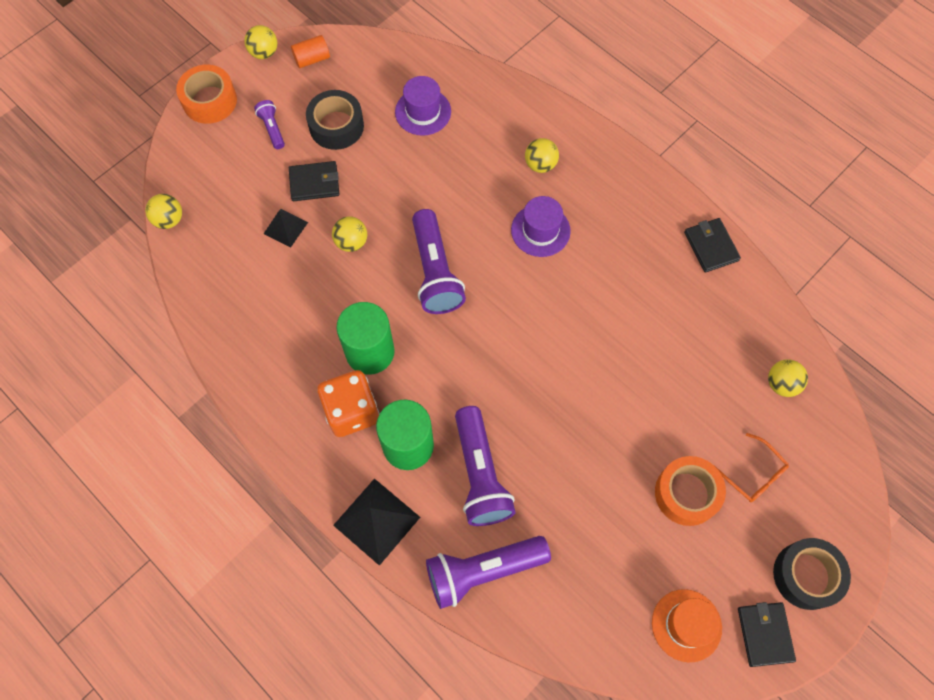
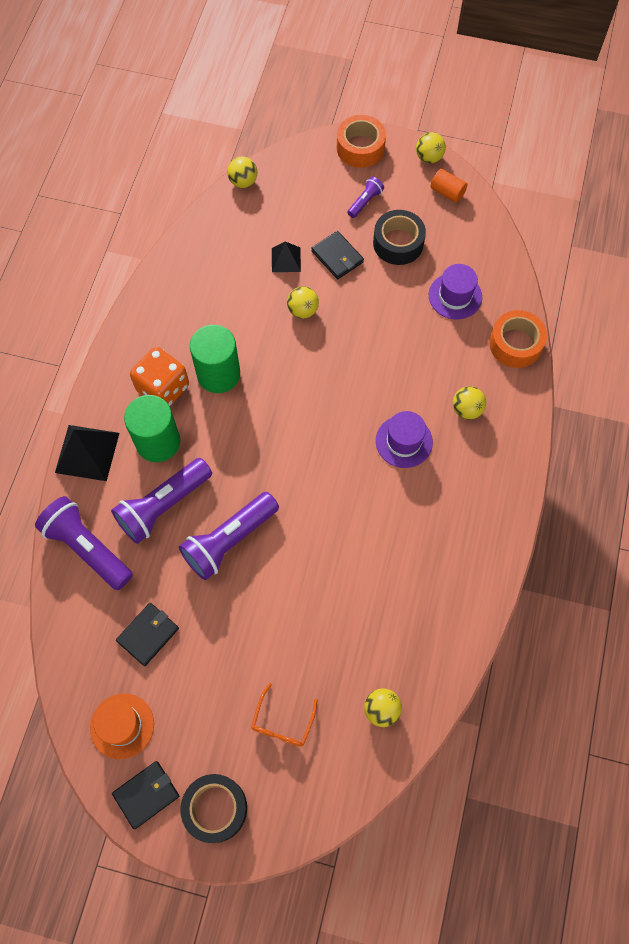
camera: 60 degrees right, 0 degrees up
(435, 272) = (315, 383): purple flashlight -> purple flashlight (229, 541)
(686, 493) = (234, 674): orange tape -> orange tape (515, 344)
(711, 246) = (479, 587): black wallet -> black wallet (148, 634)

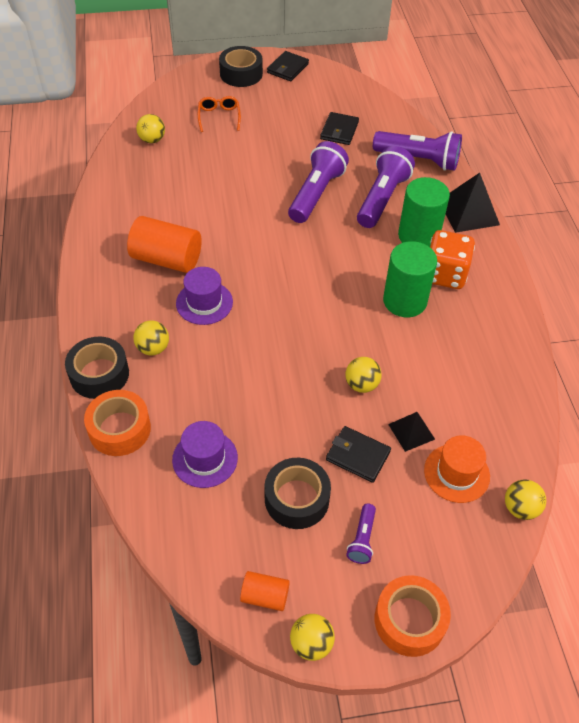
camera: 155 degrees right, 15 degrees down
(122, 726) = (324, 89): orange hat -> orange hat (456, 473)
(422, 509) = (167, 259): none -> orange cylinder
(521, 401) = (99, 374): none -> black tape

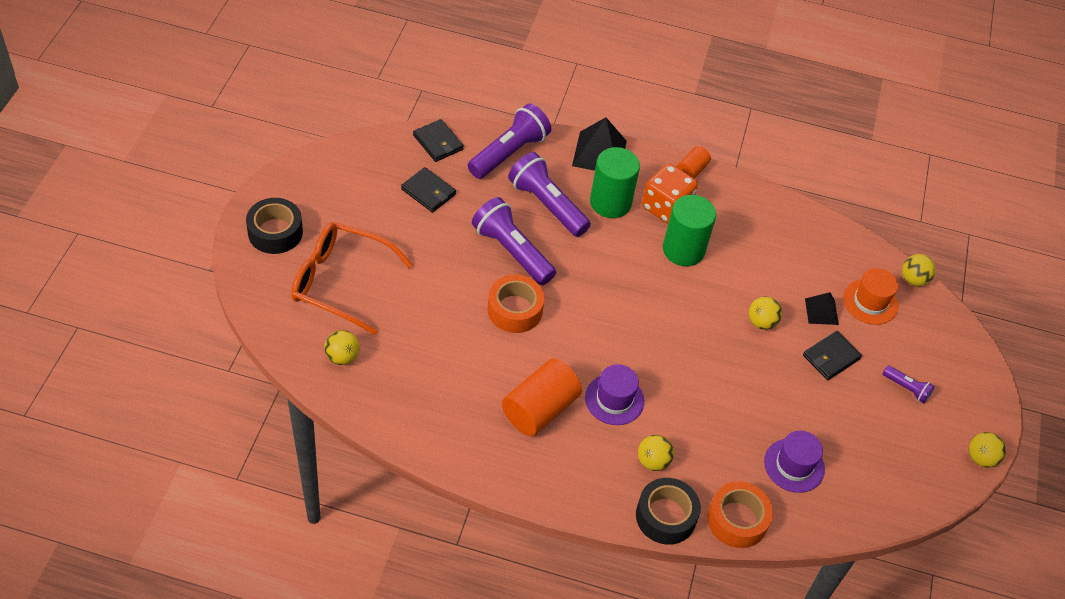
camera: 70 degrees left, 0 degrees up
(219, 117) = (340, 282): orange glasses -> orange glasses, size x2.02
(265, 596) = (934, 472): orange cylinder -> orange cylinder (691, 170)
(287, 68) = (294, 188): black wallet -> black wallet (438, 142)
(296, 499) = (856, 416): black tape -> none
(409, 620) = (980, 390): orange tape -> orange tape (515, 310)

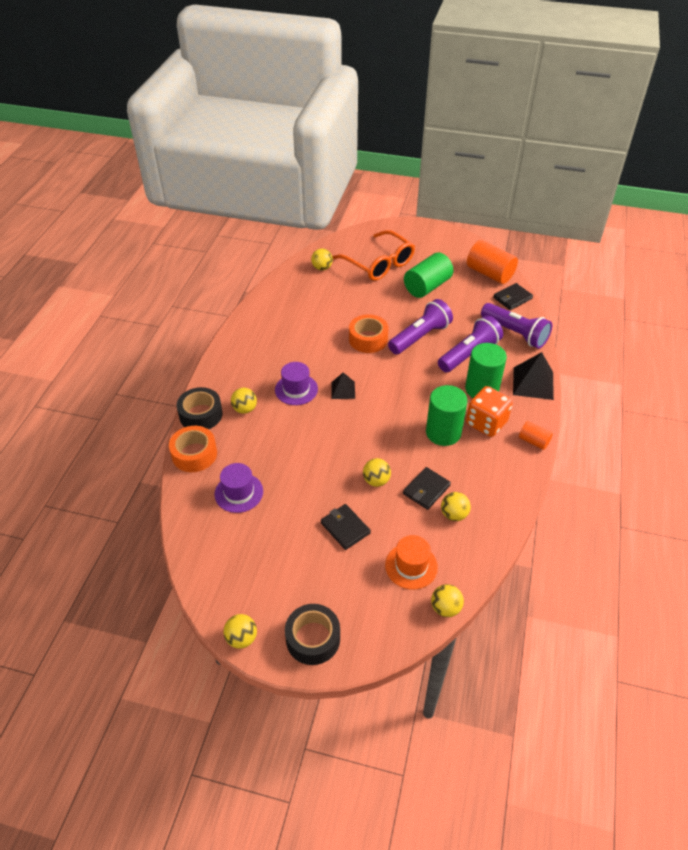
camera: 95 degrees right, 5 degrees down
(275, 232) = (412, 236): black tape -> black tape (313, 638)
(340, 282) = (379, 264): orange glasses -> orange glasses turned 120 degrees clockwise
(403, 230) = (427, 286): none -> green cylinder
(428, 192) = (464, 296): black wallet -> black wallet (426, 490)
(540, 409) = (287, 352): orange cylinder -> orange cylinder (489, 273)
(800, 257) = (454, 514): none -> yellow ball
(821, 311) = (394, 525): black pyramid -> black pyramid (343, 390)
(906, 388) = (316, 585): purple flashlight -> none

